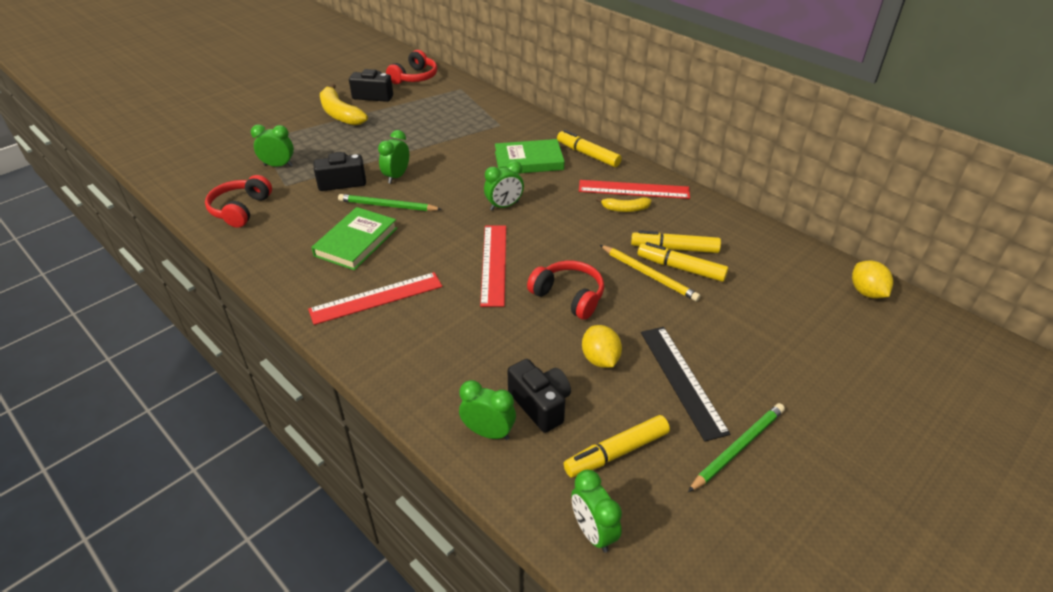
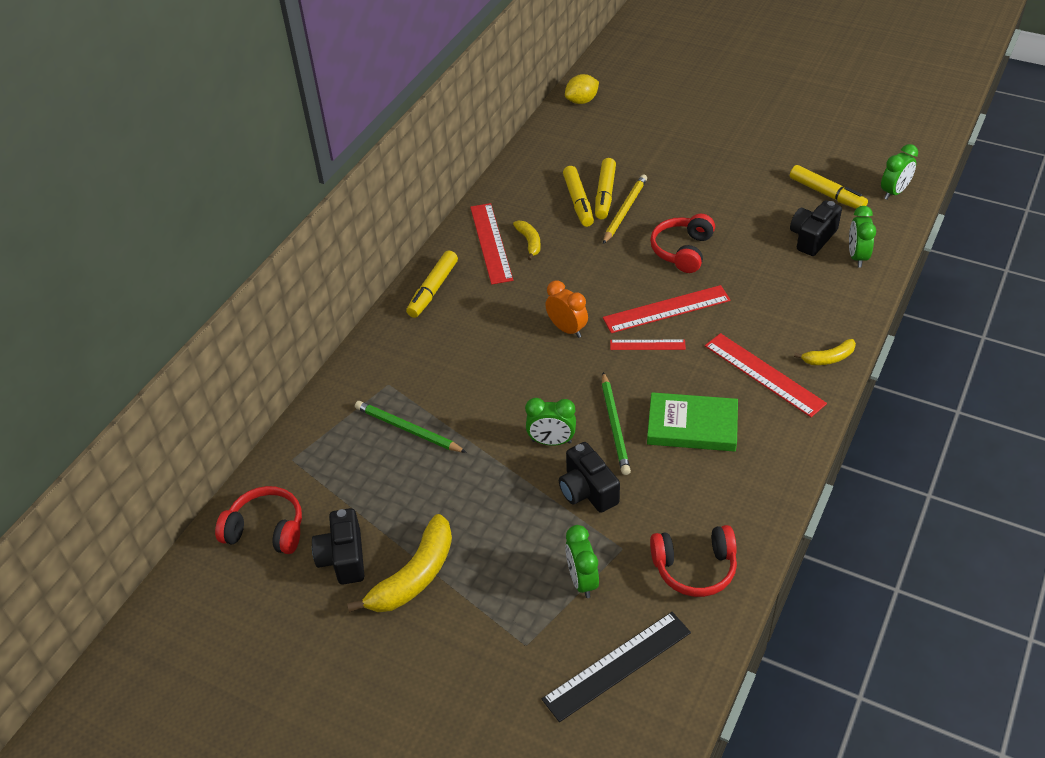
camera: 105 degrees left, 5 degrees up
(362, 347) = (828, 358): none -> yellow banana
(458, 242) = (647, 345): none -> red ruler
(504, 206) = (567, 329): green clock -> orange clock
(529, 161) = (466, 334): green book -> none
(600, 359) = (745, 218): yellow lemon -> none
(682, 380) = (738, 176): black ruler -> black ruler (617, 666)
(737, 448) = (783, 145): green pencil -> green pencil (408, 429)

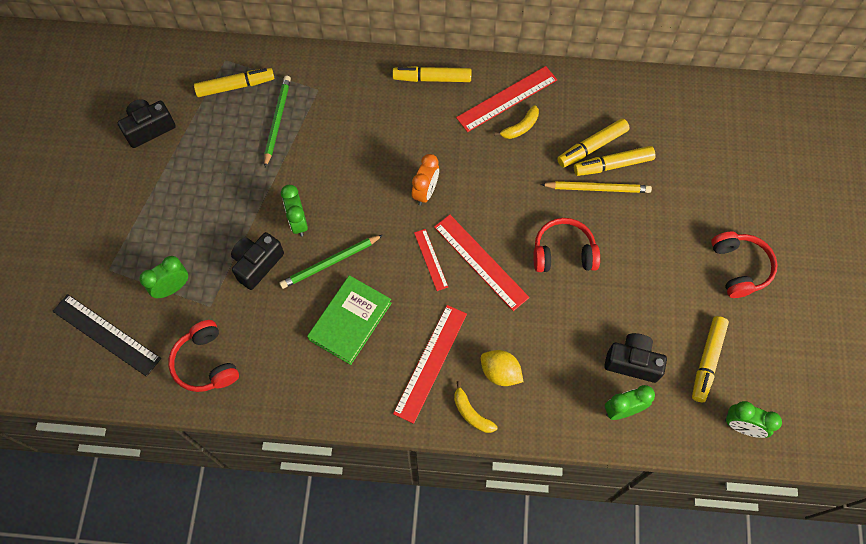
camera: 65 degrees right, 20 degrees up
(266, 529) = (159, 72): red headphones -> red headphones (739, 268)
(336, 457) = (235, 86): none -> yellow marker
(414, 576) = (146, 178): yellow banana -> none
(582, 101) = (744, 100): yellow lemon -> yellow lemon (500, 372)
(692, 426) = (350, 321): green book -> green book turned 45 degrees clockwise

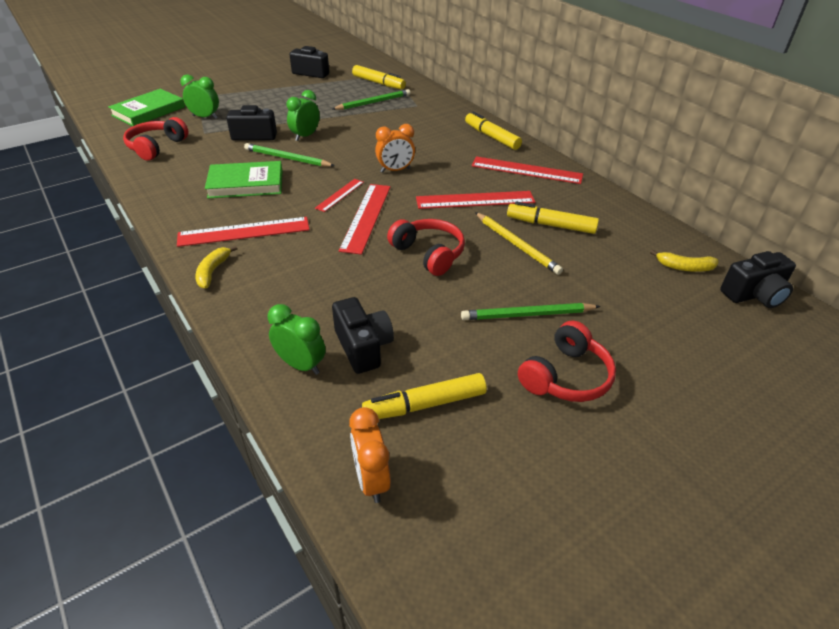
camera: 50 degrees right, 25 degrees down
(106, 335) = (148, 111): black ruler -> green book
(500, 372) = (269, 270): yellow lemon -> none
(519, 169) = (475, 200): none -> red ruler
(520, 127) = (512, 186): yellow banana -> yellow banana (684, 267)
(613, 165) = (551, 243): yellow marker -> none
(673, 243) = (527, 315): none -> green pencil
(742, 426) = (371, 480): green clock -> orange clock
(751, 101) = (754, 295): none -> black camera

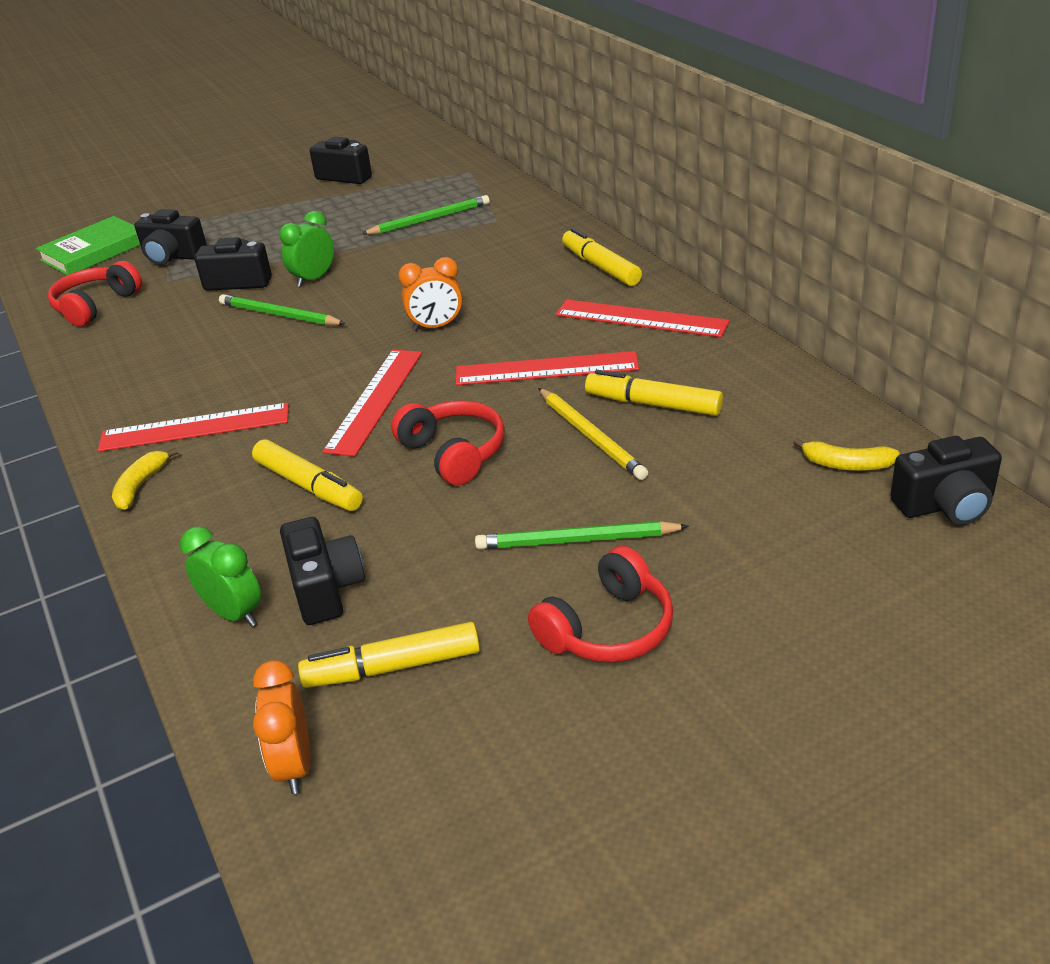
camera: 10 degrees right, 5 degrees down
(205, 117) = (173, 256): green clock -> black camera
(246, 184) = (212, 356): green book -> none
(340, 195) = (344, 368): red ruler -> none
(378, 83) = (445, 187): yellow marker -> yellow marker (309, 486)

